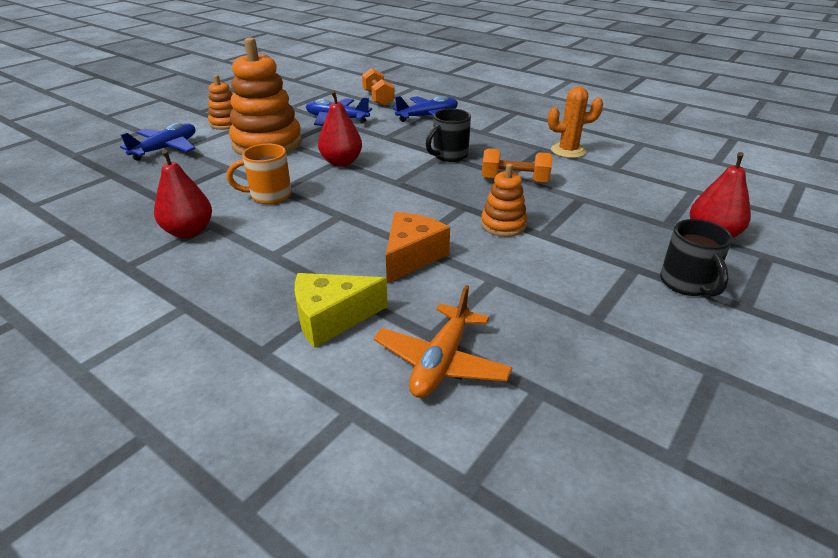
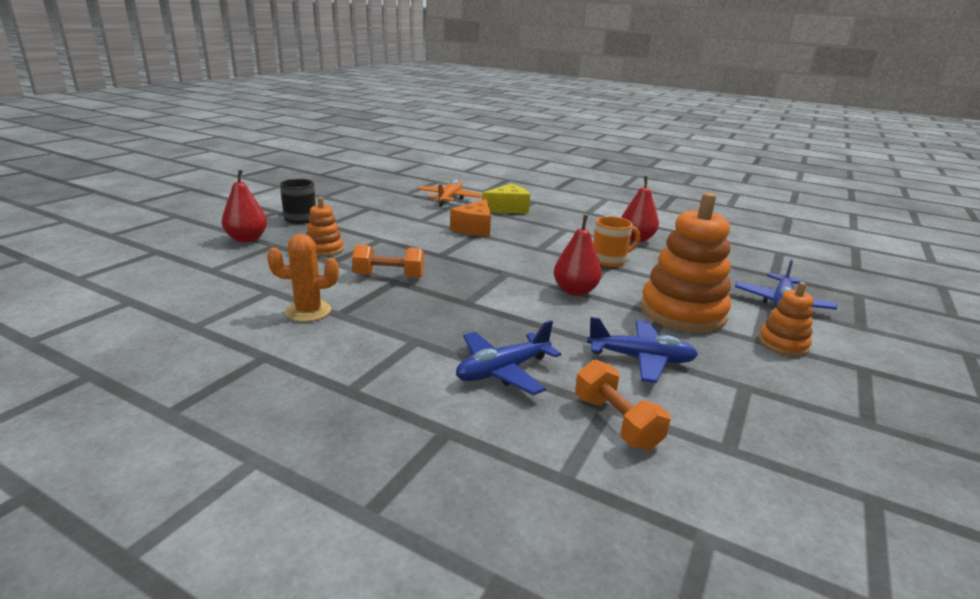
camera: 170 degrees right, 10 degrees down
(449, 155) = (459, 301): black mug -> none
(503, 225) = (409, 244): orange stacking toy -> orange stacking toy (324, 249)

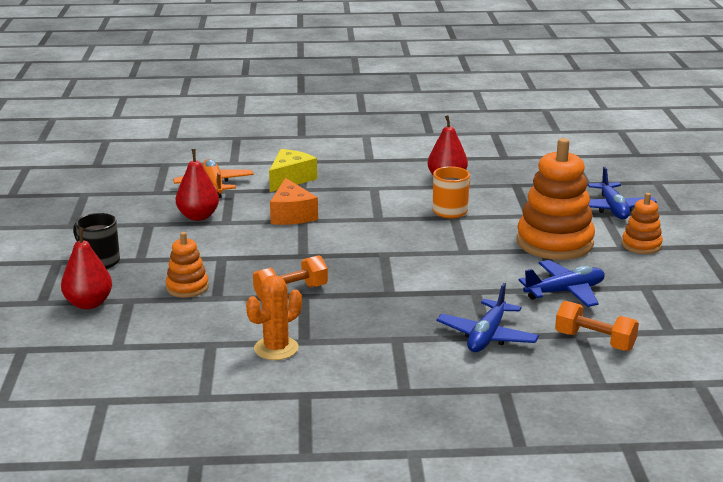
camera: 30 degrees left, 0 degrees up
(575, 291) = (458, 252): red pear -> red pear (198, 216)

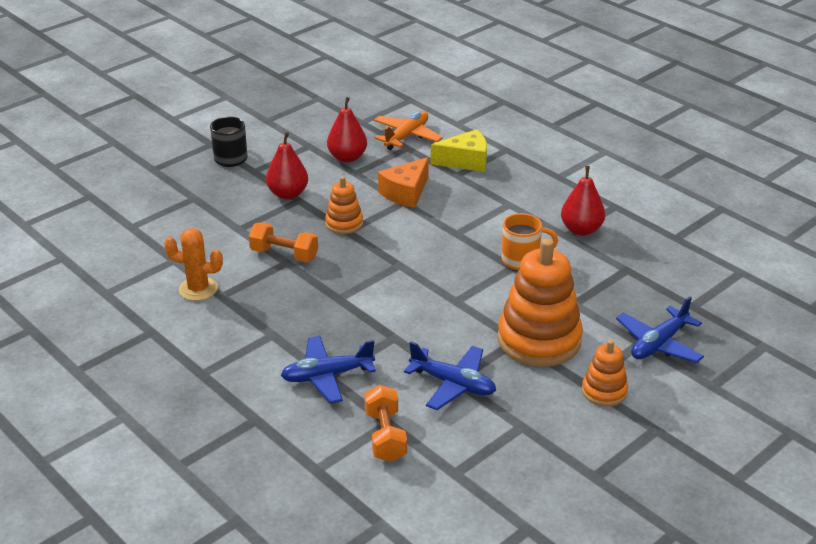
camera: 50 degrees right, 10 degrees up
(89, 303) = (171, 186): red pear -> red pear (288, 194)
(187, 287) = (238, 210): orange stacking toy -> orange stacking toy (344, 223)

